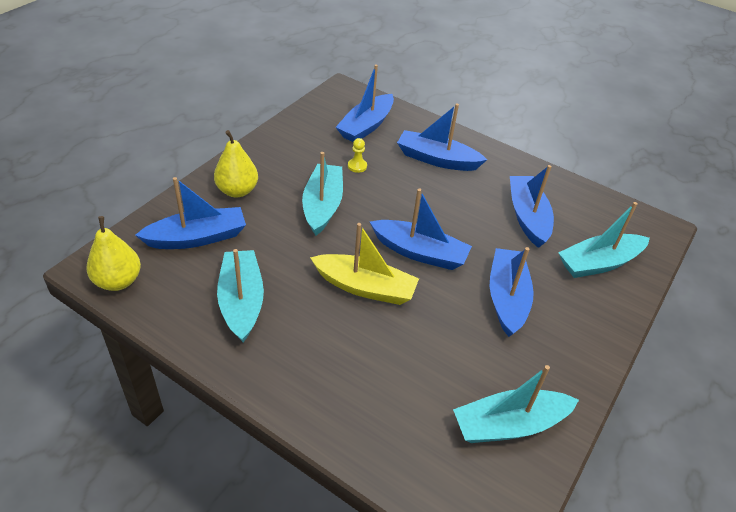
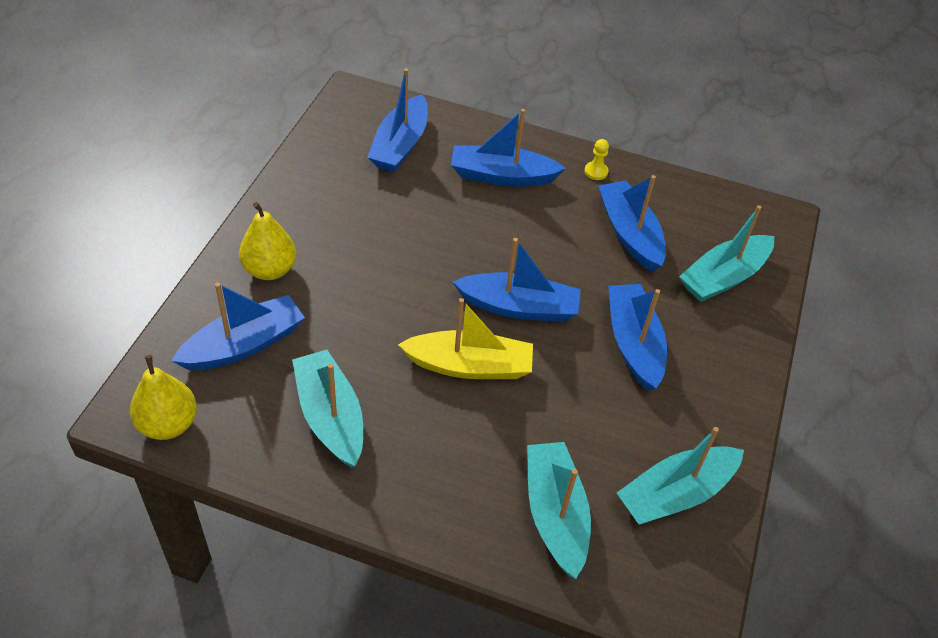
camera: 15 degrees left, 5 degrees up
(322, 206) = (383, 269): turquoise boat -> turquoise boat (555, 514)
(357, 166) = (407, 205): yellow pawn -> yellow pawn (596, 172)

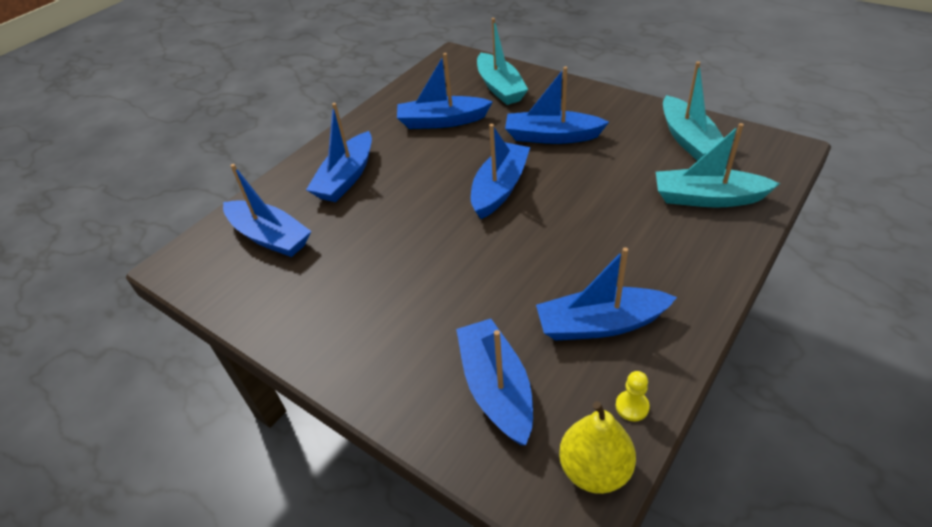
camera: 65 degrees left, 5 degrees down
(270, 269) = (397, 357): yellow pear -> none
(330, 416) = (600, 324): turquoise boat -> blue boat
(469, 366) = (556, 225): yellow boat -> none
(596, 172) = (368, 127): yellow pawn -> yellow pawn (632, 406)

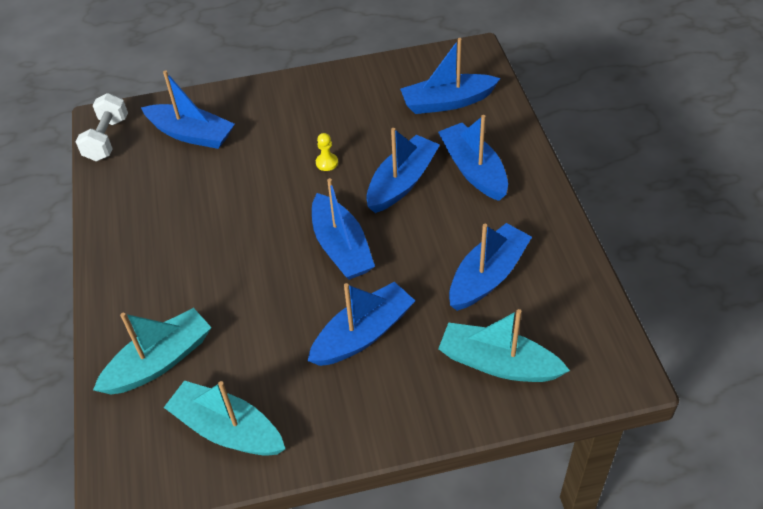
camera: 130 degrees right, 5 degrees up
(594, 469) = (107, 139): yellow pear -> white dumbbell
(600, 324) = (163, 203): blue boat -> blue boat (402, 182)
(632, 406) = (108, 175): yellow pawn -> yellow pawn (327, 163)

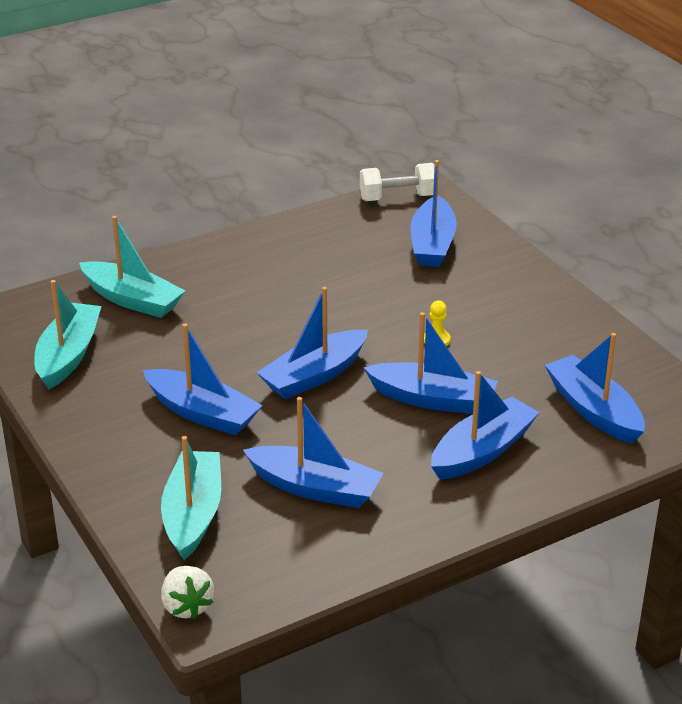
camera: 70 degrees right, 15 degrees down
(610, 386) = (187, 606): none -> white strawberry

